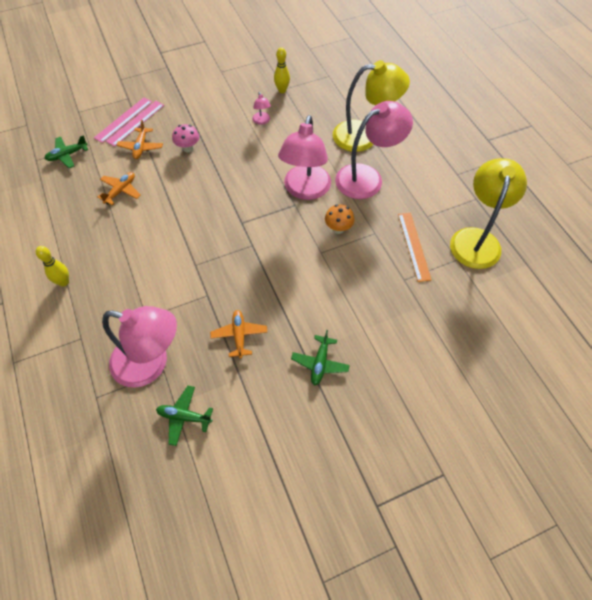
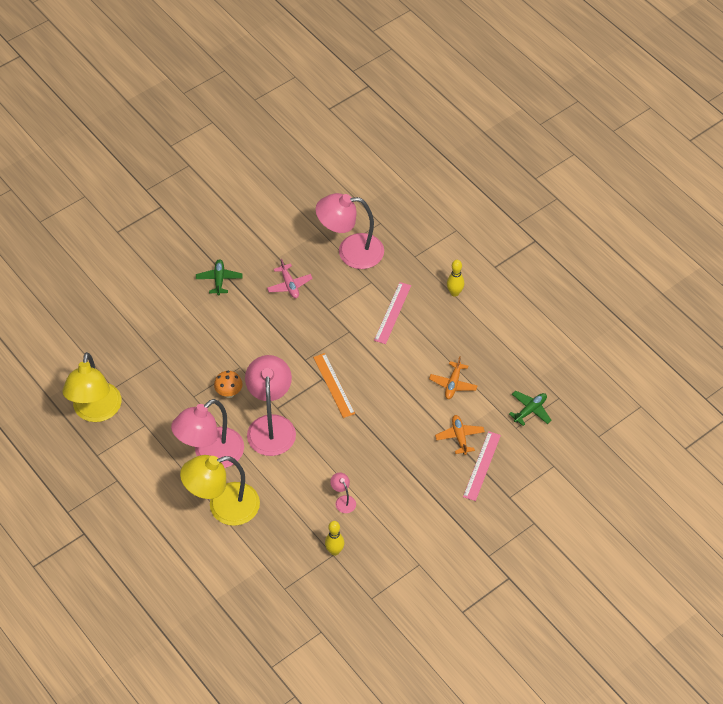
camera: 165 degrees right, 5 degrees down
(123, 119) = (497, 467): pink ruler -> pink ruler (392, 313)
(184, 417) = (310, 225): green plane -> none
(188, 148) = (409, 447): pink mushroom -> none
(239, 335) = (289, 285): orange plane -> pink plane
(413, 246) = (155, 391): orange ruler -> orange ruler (334, 385)

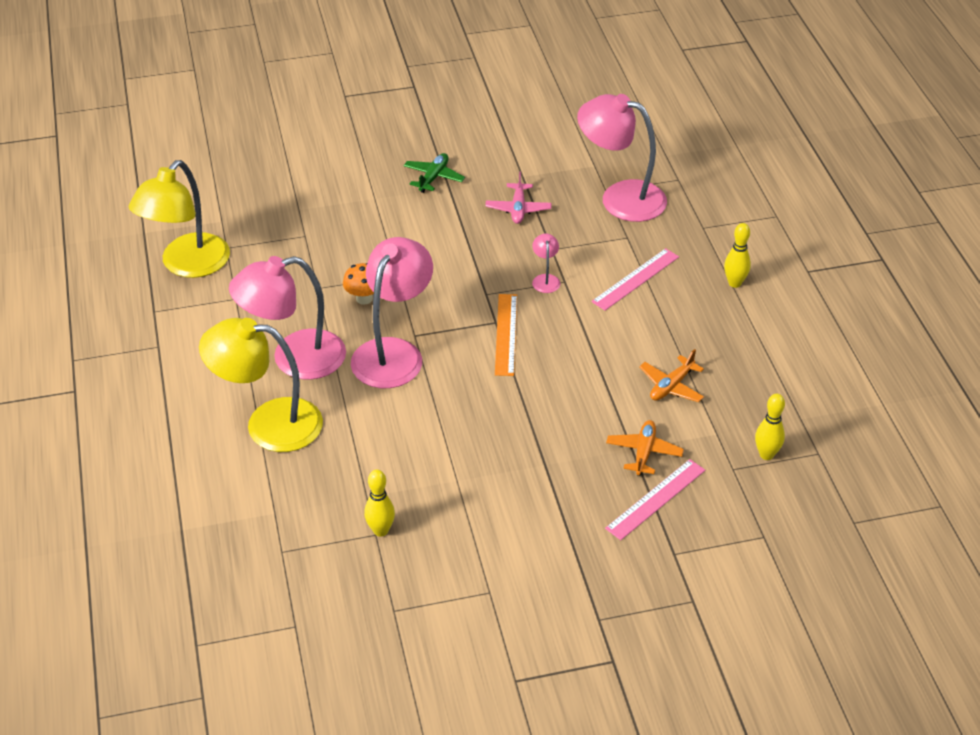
camera: 25 degrees right, 10 degrees down
(343, 500) = (432, 473): pink lamp -> pink lamp (545, 279)
(530, 410) = (766, 454): green plane -> yellow bowling pin

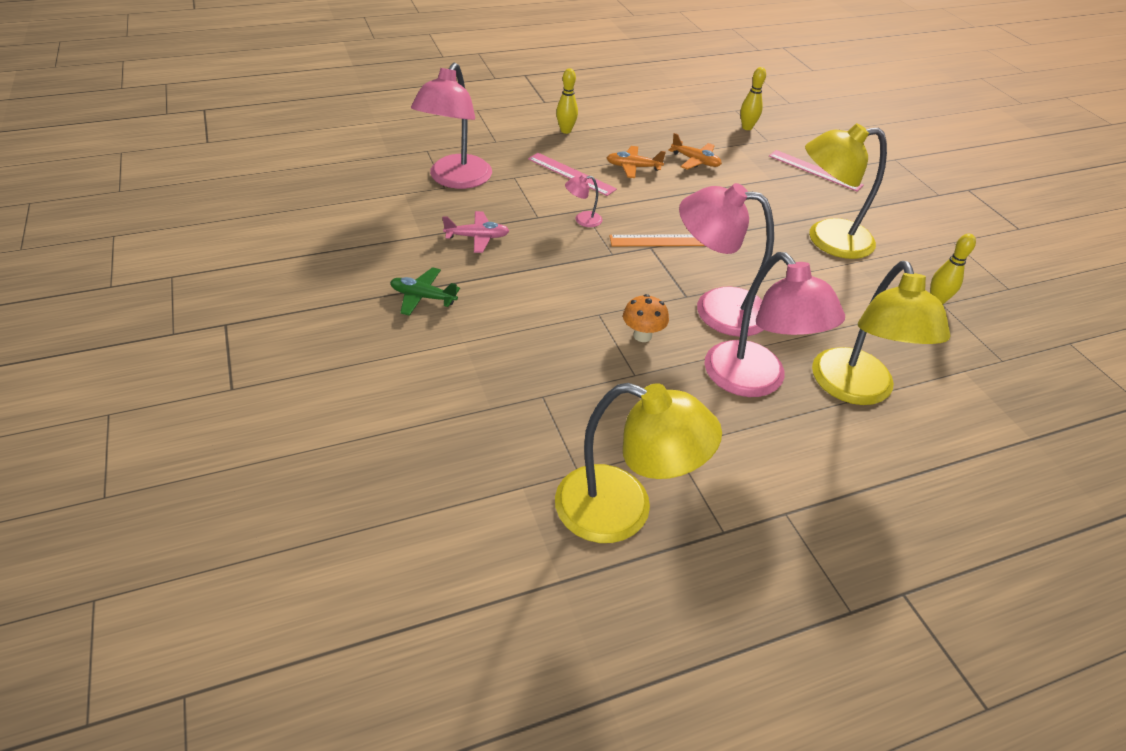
camera: 100 degrees left, 0 degrees up
(500, 467) = (827, 240): none -> yellow lamp
(644, 452) = (772, 174): orange plane -> orange plane (633, 167)

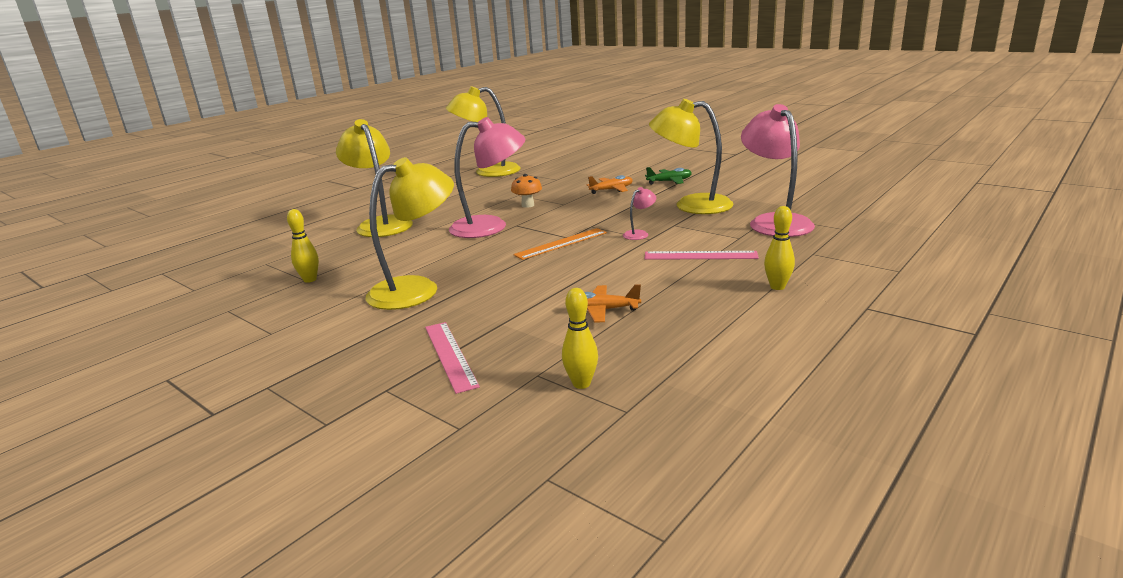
camera: 155 degrees right, 20 degrees down
(477, 237) = (691, 205): pink plane -> yellow lamp
(633, 167) = (656, 280): orange plane -> orange plane (611, 190)
(754, 381) = (447, 210): pink lamp -> none
(815, 170) = (450, 355): pink ruler -> pink ruler turned 60 degrees clockwise

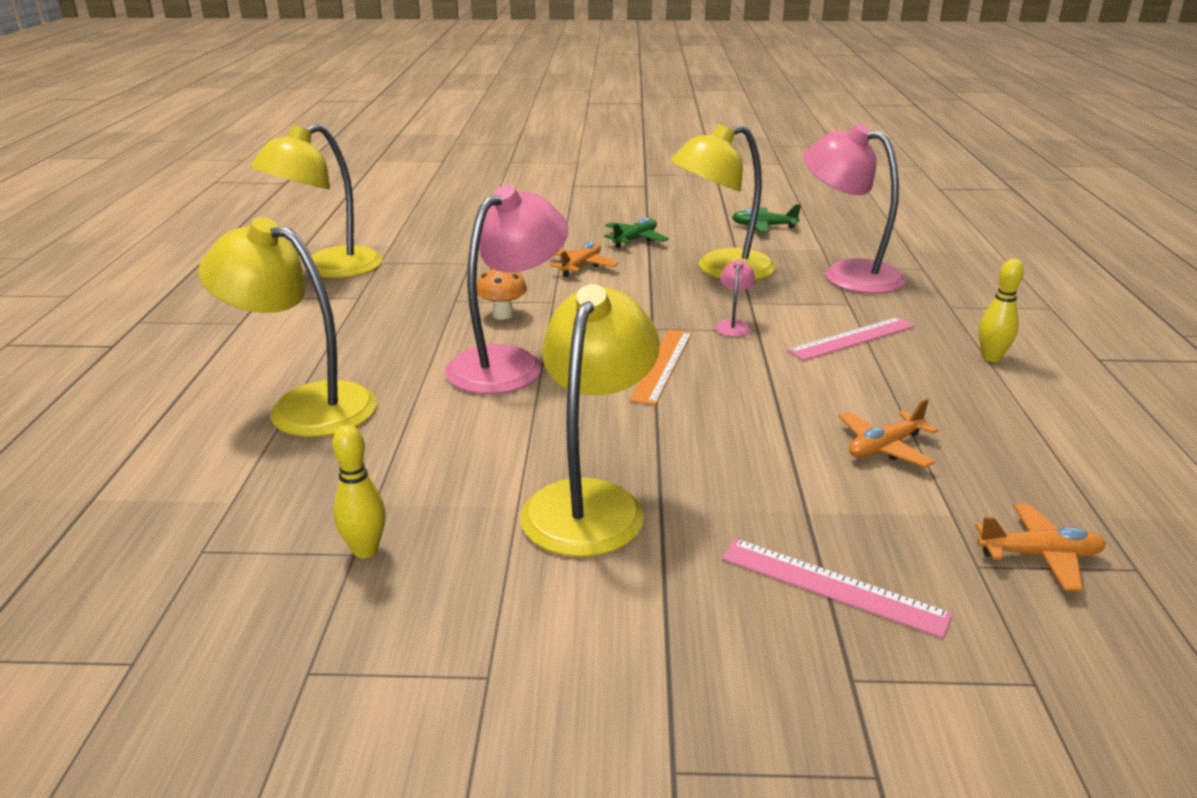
camera: 40 degrees left, 5 degrees up
(581, 384) = (1039, 555): yellow bowling pin -> orange plane
(770, 186) = (763, 226): none -> green plane

